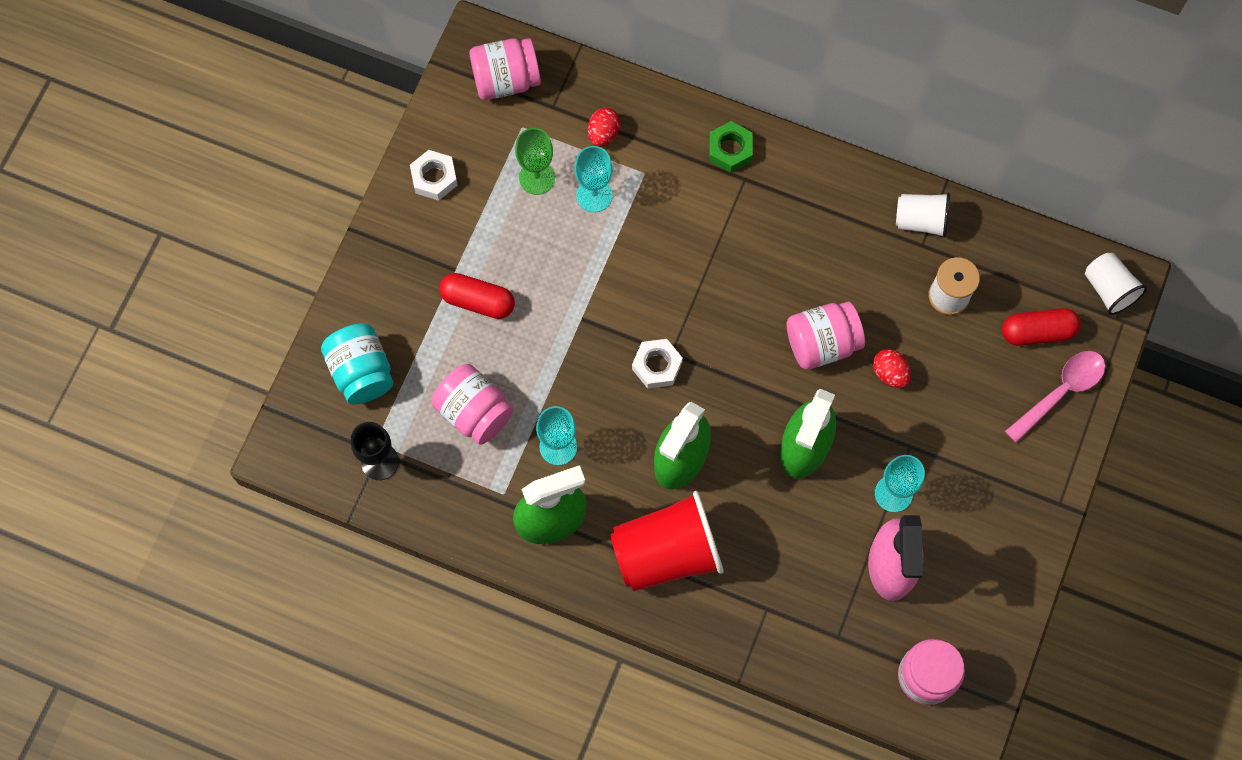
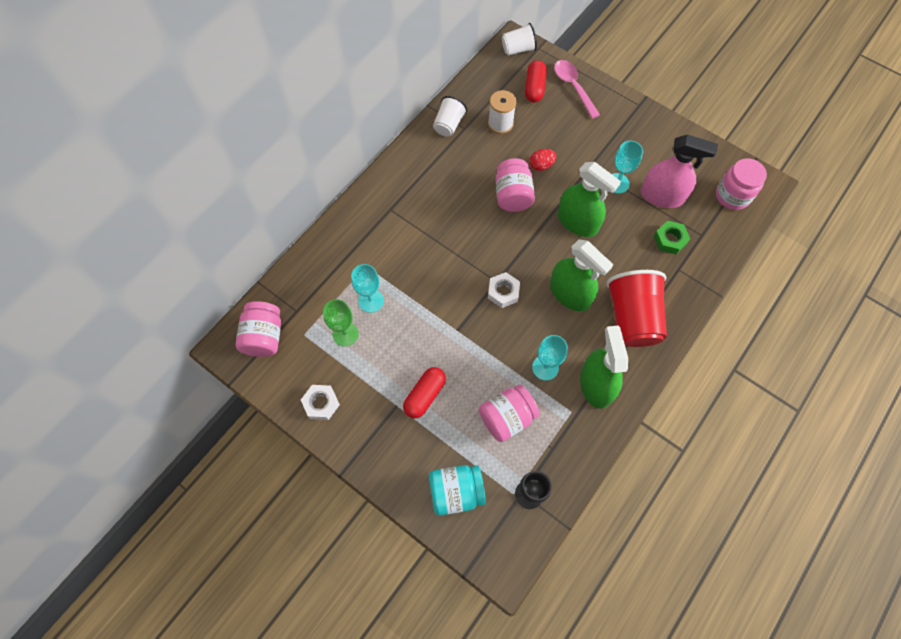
camera: 75 degrees left, 5 degrees down
(603, 134) = (328, 284): red egg -> none
(730, 150) = (367, 212): green nut -> green nut (670, 240)

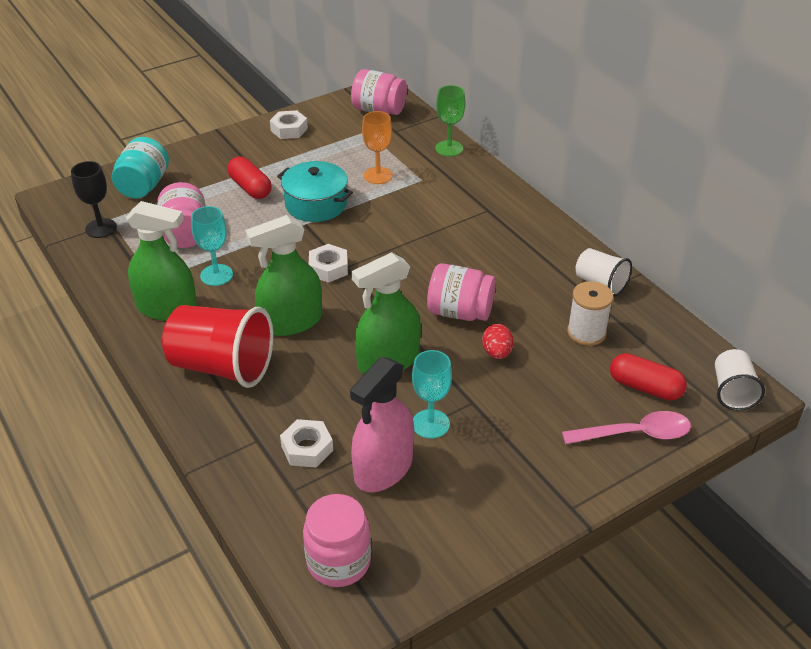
camera: 110 degrees right, 25 degrees down
(345, 334) = (350, 154): green goblet -> green goblet (449, 148)
(371, 300) = (378, 175): turquoise goblet -> orange goblet
(428, 333) = (316, 204): none -> turquoise pot
(670, 240) = (307, 448): green nut -> white nut

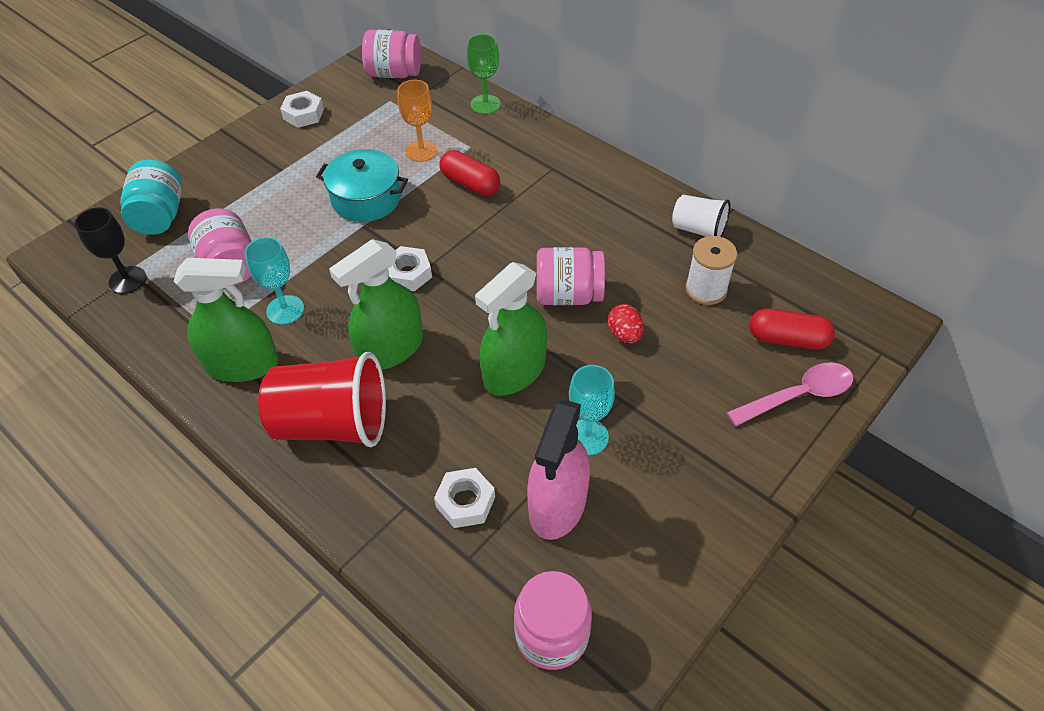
camera: 15 degrees left, 10 degrees up
(250, 188) = (285, 194): red capsule -> red capsule (470, 183)
(732, 392) = (872, 323): white cup -> none

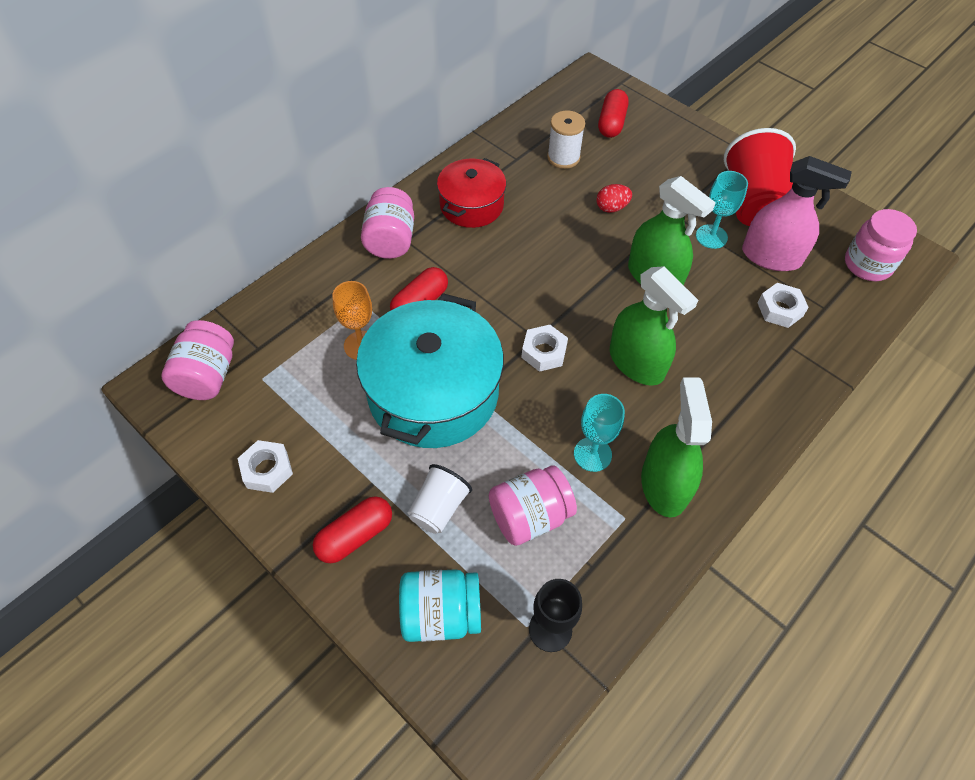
camera: 90 degrees left, 5 degrees up
(237, 165) = (355, 536): none -> red capsule
(333, 423) = (722, 402): red cup -> red cup (752, 202)
(366, 199) = (433, 393): turquoise pot -> turquoise pot, size x1.72
(485, 104) = (292, 289): green goblet -> none
(568, 295) = (570, 238): pink jar -> pink jar (390, 240)
(609, 213) = (471, 205): none -> red pot
(698, 230) = (497, 153): white cup -> white cup (439, 508)
(798, 395) = (661, 126): pink spoon -> none

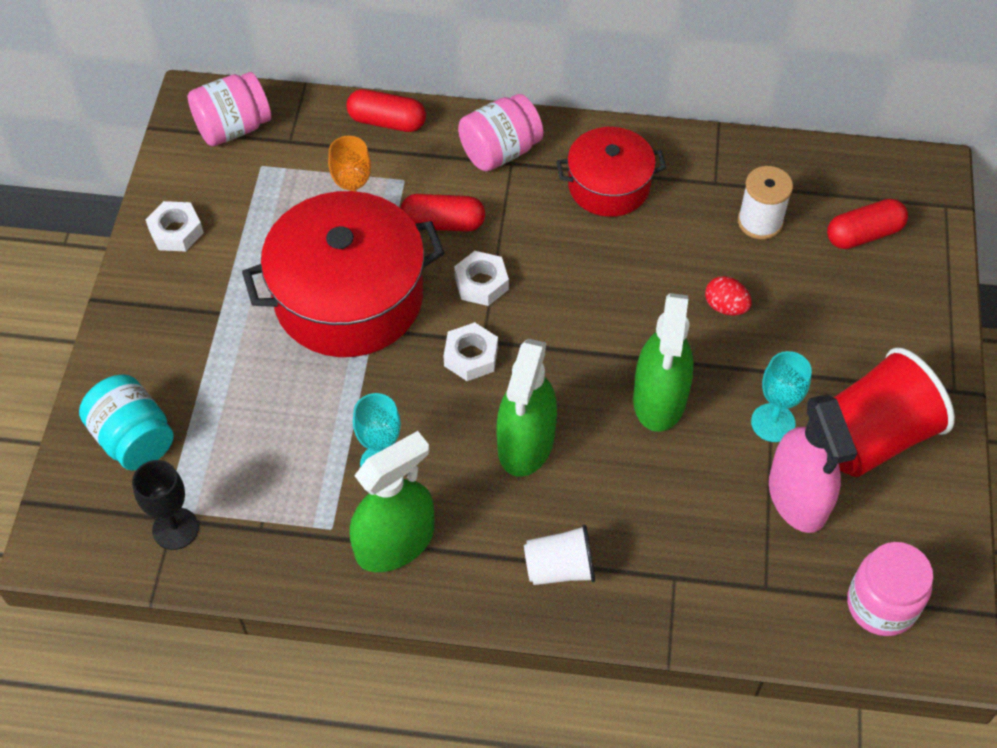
camera: 55 degrees right, 0 degrees up
(355, 536) = (161, 333): red capsule -> red capsule (387, 122)
(433, 393) = (349, 297): turquoise pot -> red pot
(439, 508) = (232, 376): white cup -> white cup (559, 568)
(529, 516) = (276, 450): pink jar -> none
(780, 309) = (721, 542): white nut -> white nut (481, 283)

